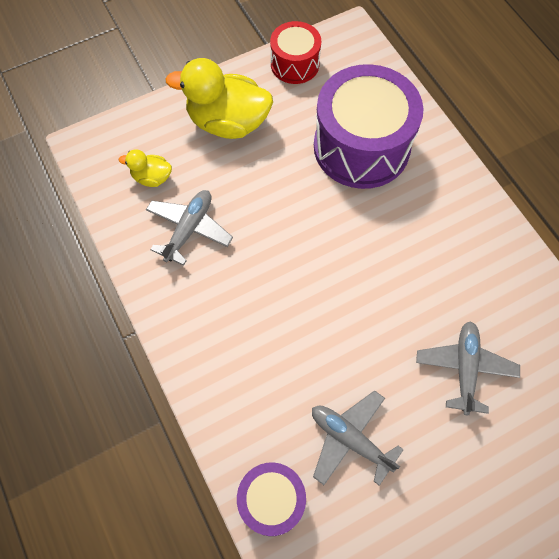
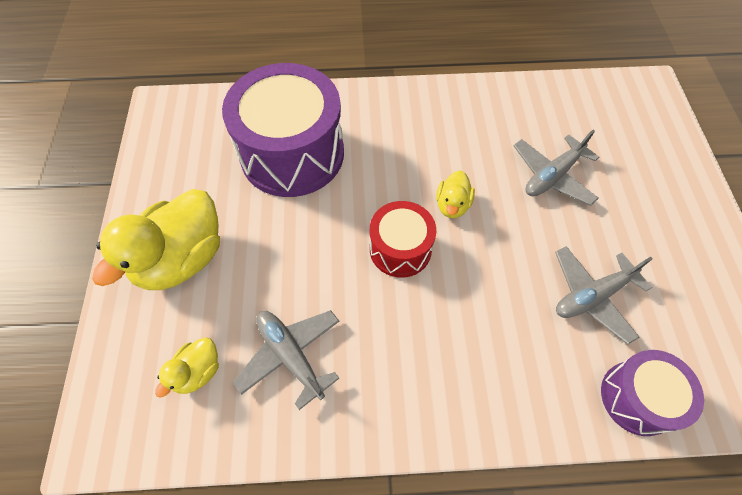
camera: 65 degrees left, 5 degrees down
(295, 64) = (158, 167): red drum -> red drum (400, 249)
(381, 291) = (452, 205): none -> yellow duck
(465, 368) = (552, 176): grey plane -> grey plane turned 75 degrees counterclockwise

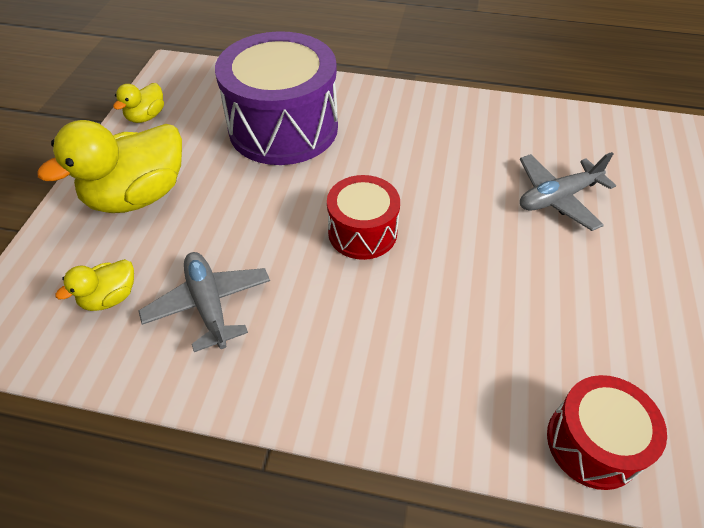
camera: 15 degrees right, 10 degrees down
(452, 205) = (434, 203): yellow duck -> yellow duck (146, 116)
(592, 296) = (568, 323): grey plane -> none
(637, 398) = (592, 443): purple drum -> red drum

